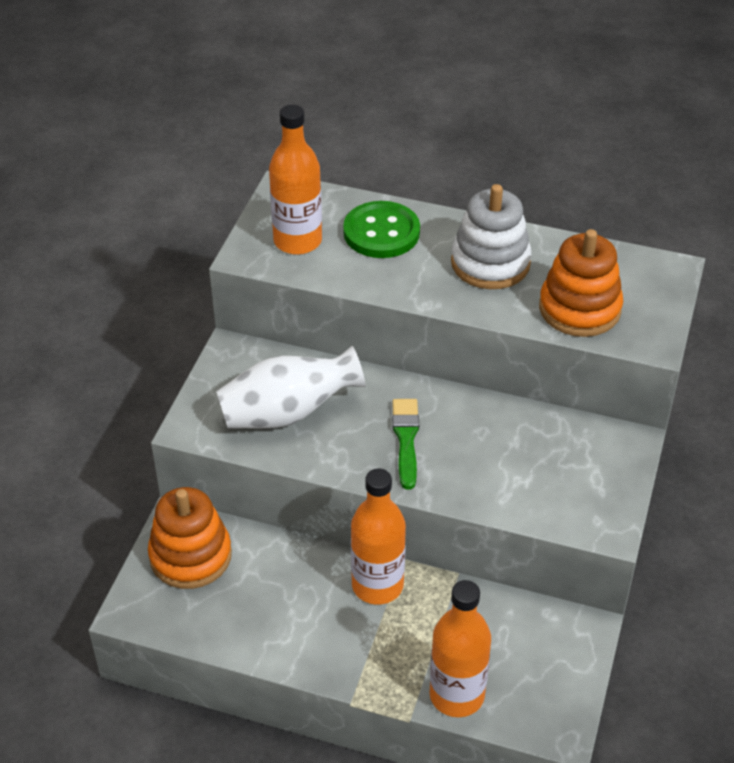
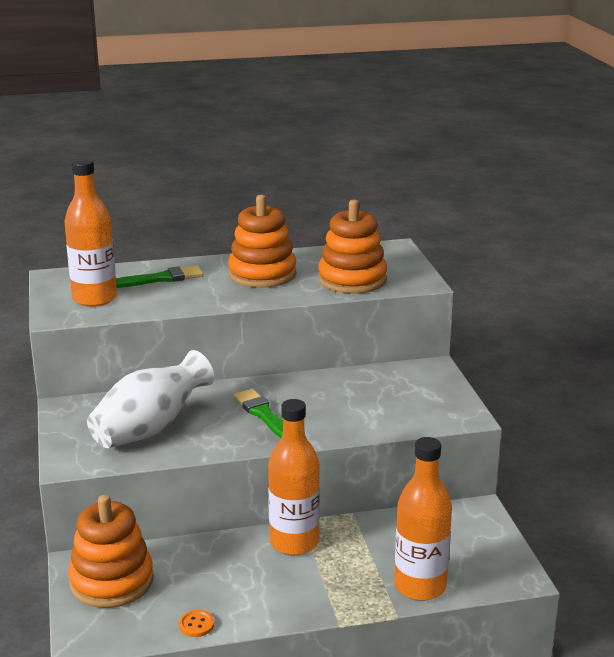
camera: 30 degrees left, 20 degrees down
(229, 640) = (196, 625): none -> orange button
(381, 232) = (160, 279): green button -> green brush
(490, 263) = (262, 274): white stacking toy -> orange stacking toy

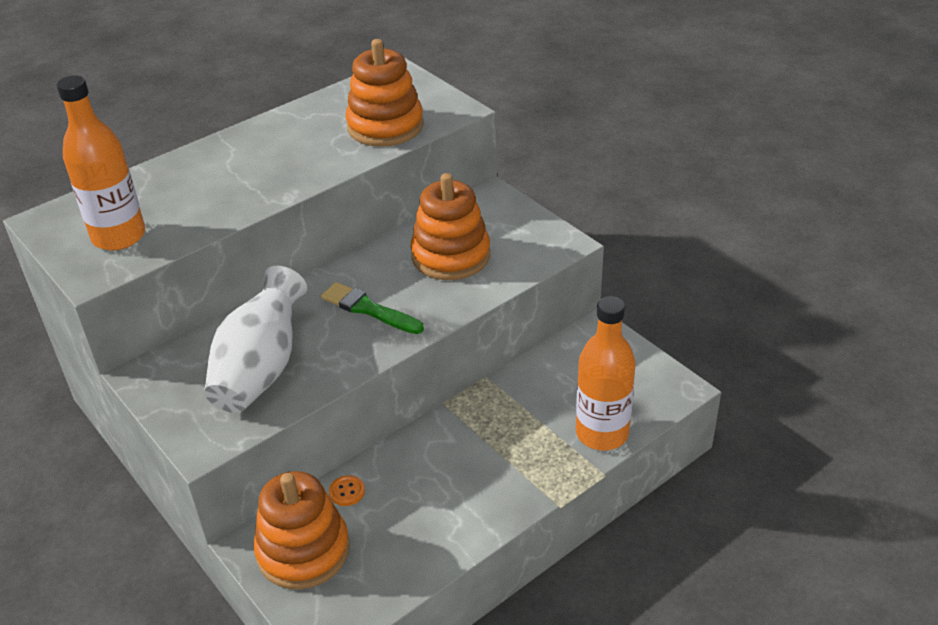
camera: 25 degrees left, 15 degrees up
(160, 279) = (175, 186): green brush -> none
(196, 625) = (425, 564): orange button -> orange button (347, 491)
(262, 274) = (284, 146): orange stacking toy -> orange stacking toy (451, 256)
(294, 542) = (454, 432): orange bottle -> none

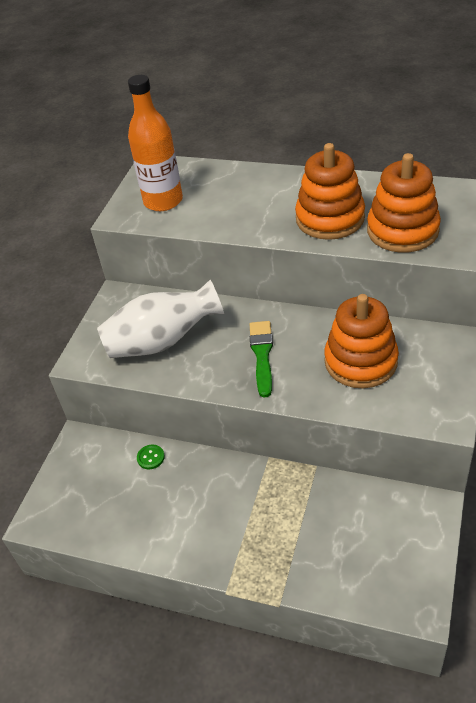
camera: 60 degrees right, 5 degrees up
(303, 551) = (90, 467): orange stacking toy -> orange stacking toy (330, 218)
(347, 491) = (150, 457): orange button -> green button
(602, 433) = (320, 578): orange bottle -> none

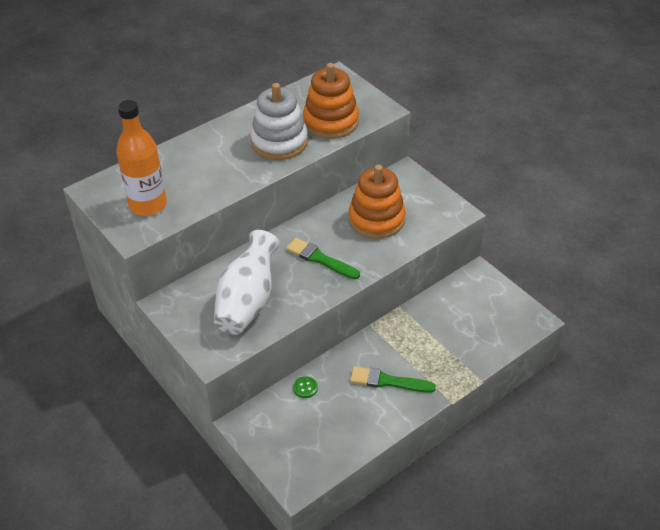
camera: 60 degrees left, 0 degrees up
(209, 517) = (388, 381): none -> green brush
(330, 218) = (279, 142): orange stacking toy -> white stacking toy

